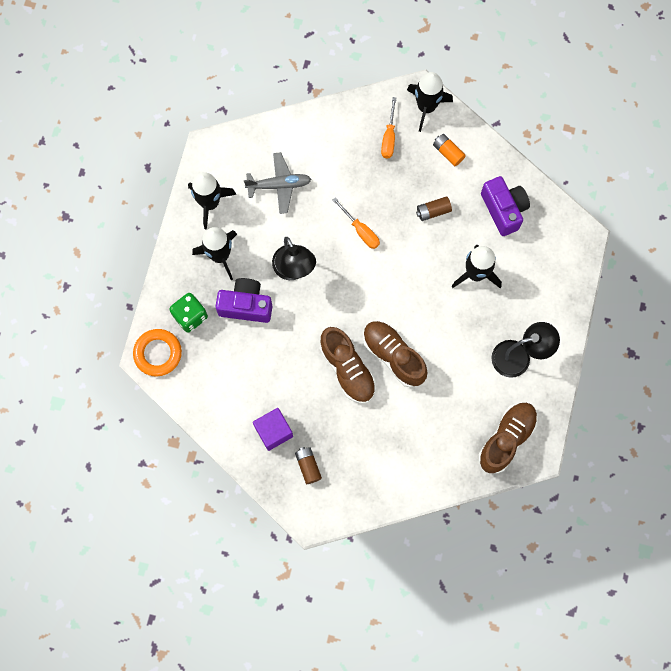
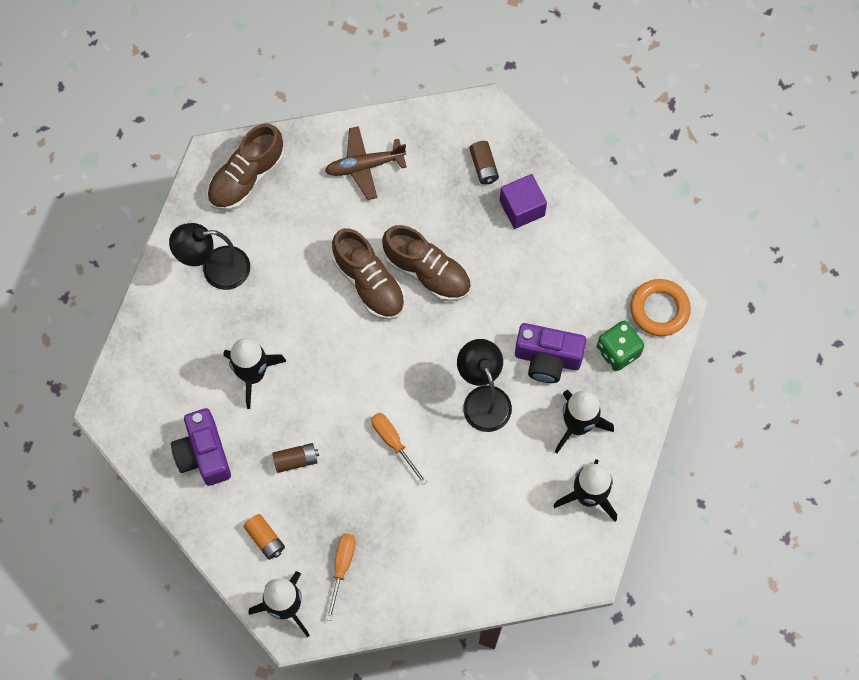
camera: 175 degrees left, 5 degrees down
(279, 185) = (495, 513): grey plane -> none
(347, 369) = (427, 272): brown shoe -> brown shoe turned 150 degrees clockwise
(409, 458) = (364, 166): none -> brown plane

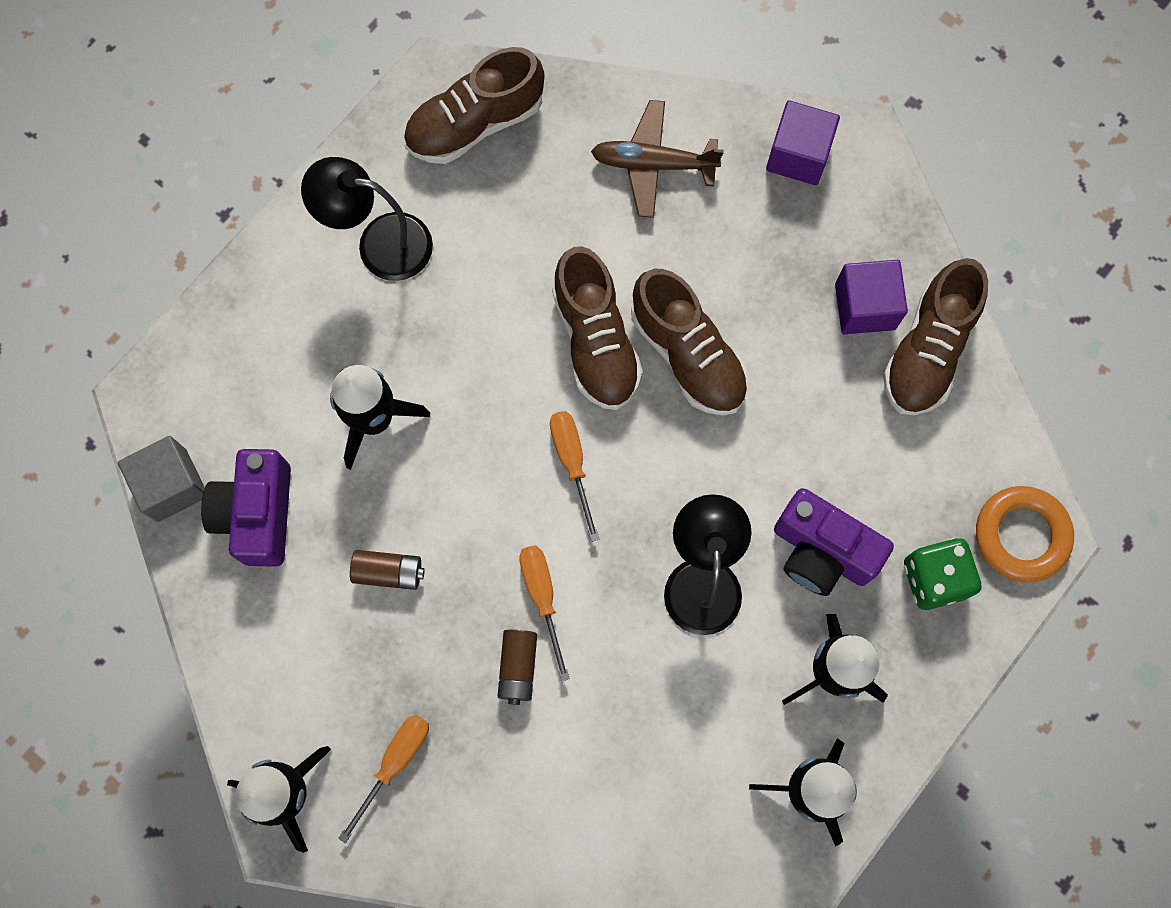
camera: 20 degrees right, 5 degrees up
(144, 456) = (172, 485): none -> grey cube
(265, 539) = (298, 676): orange battery -> none
(381, 359) = (572, 463): none -> orange screwdriver
(450, 131) = (798, 155): none -> purple cube
(484, 167) = (830, 225): brown battery -> brown battery (518, 667)
(568, 221) = (928, 350): none -> brown shoe

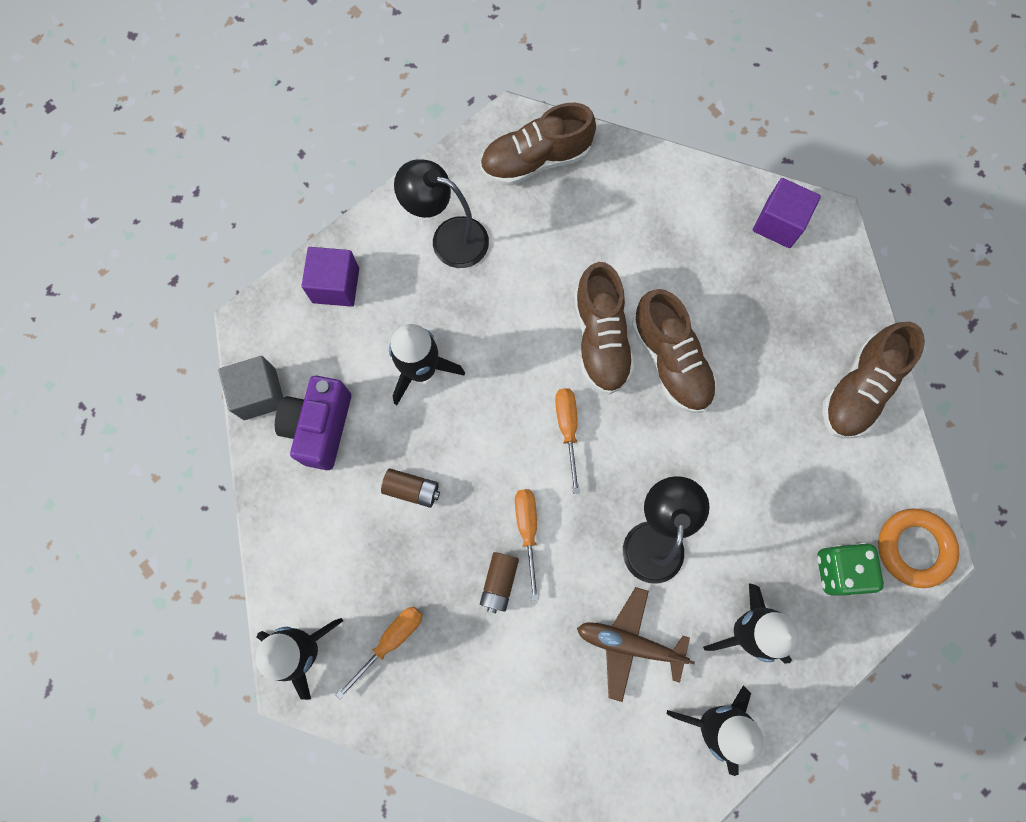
camera: 10 degrees right, 0 degrees up
(653, 164) = (666, 212): brown plane -> brown plane (629, 643)
(821, 551) = (752, 533): purple camera -> none
(865, 306) = (814, 347): purple cube -> purple cube (336, 285)

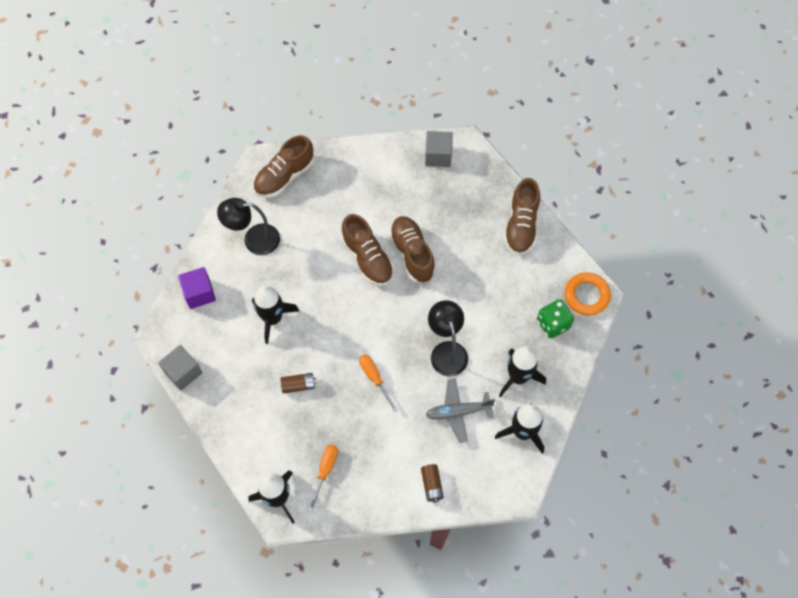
camera: 25 degrees left, 10 degrees down
(320, 427) = (228, 375): purple camera -> none
(499, 582) = (372, 412): brown battery -> brown battery (432, 485)
(567, 429) = (372, 315): orange screwdriver -> none
(629, 643) = (458, 412): brown plane -> grey plane
(670, 361) = (412, 254): brown shoe -> brown shoe turned 150 degrees counterclockwise
(778, 223) = (438, 156): purple cube -> grey cube

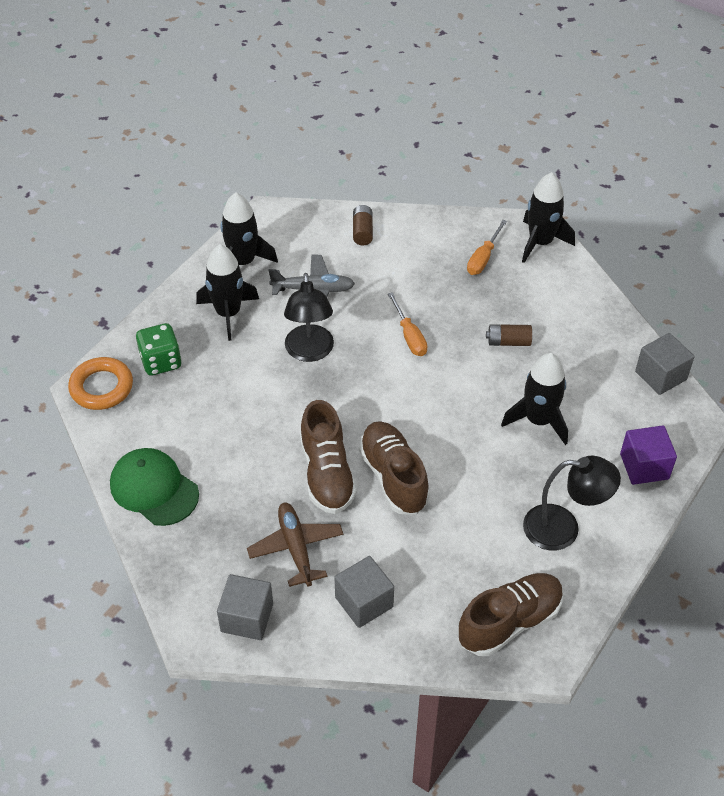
camera: 170 degrees left, 15 degrees down
(372, 175) = (364, 602): none -> grey cube
(420, 201) = (296, 548): none -> brown plane
(521, 226) = (154, 489): brown shoe -> green cap

